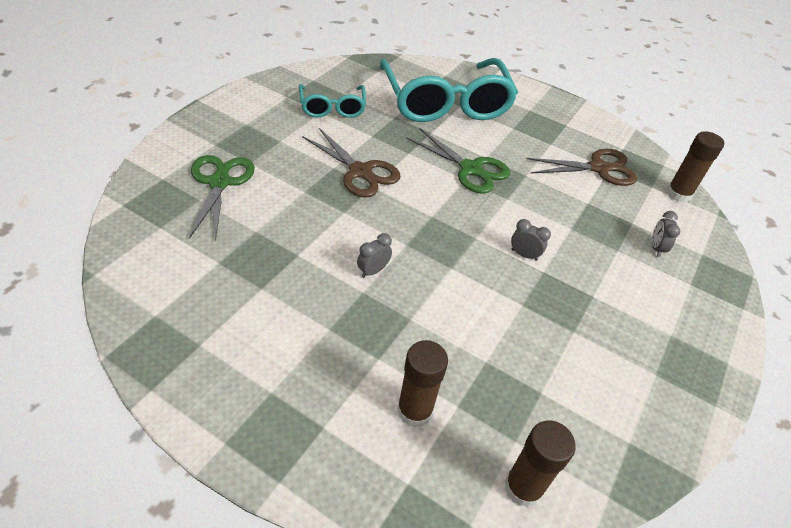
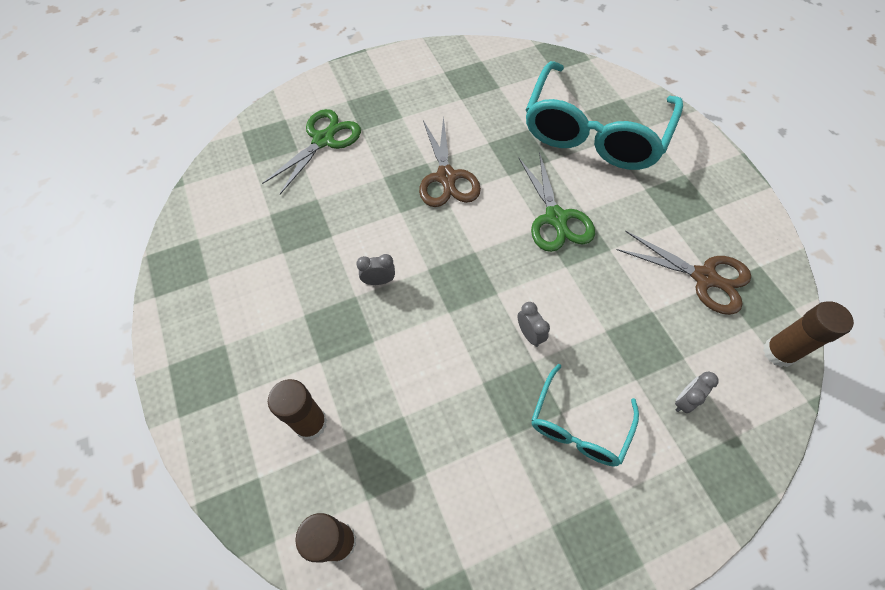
camera: 40 degrees right, 15 degrees up
(332, 107) = (475, 98): turquoise glasses -> turquoise glasses (578, 425)

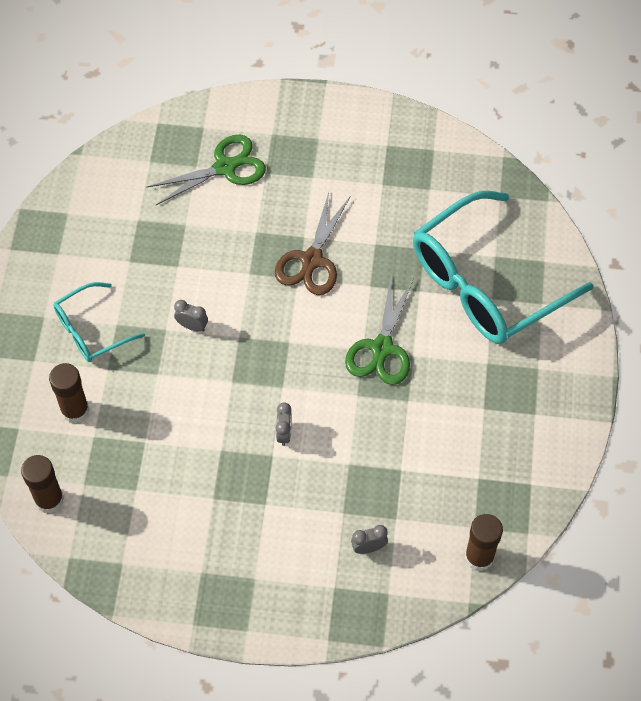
camera: 30 degrees right, 0 degrees up
(578, 425) = (272, 519): turquoise glasses -> turquoise glasses (92, 330)
(704, 277) = (470, 466): brown scissors -> none

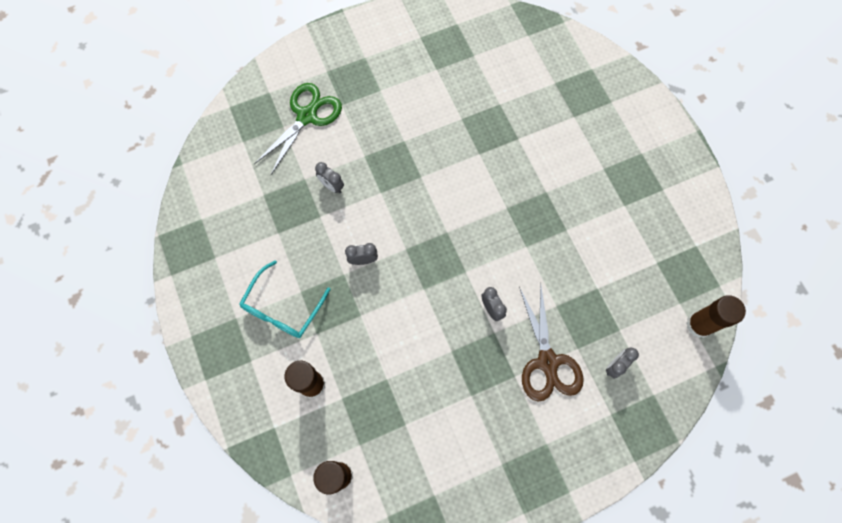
camera: 30 degrees left, 10 degrees up
(207, 244) = (332, 186): none -> grey clock
(312, 260) = (422, 156): brown scissors -> brown scissors (547, 361)
(382, 348) = (520, 198): green scissors -> none
(486, 282) = (562, 106): turquoise glasses -> none

